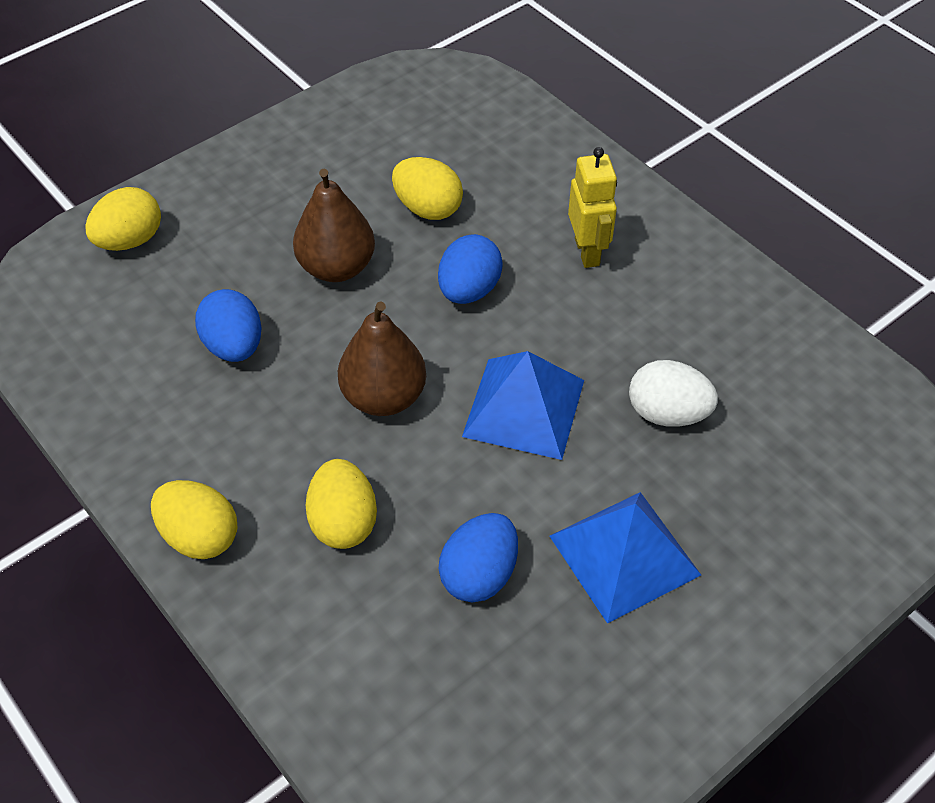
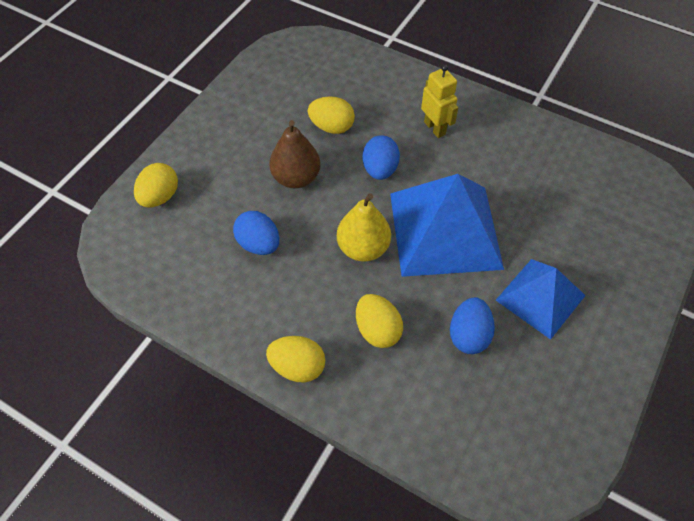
camera: 20 degrees left, 5 degrees up
(384, 397) = (363, 248): brown pear -> yellow pear
(524, 408) = (445, 230): blue pyramid -> blue pyramid, size x1.64
(667, 413) = (523, 209): white egg -> none

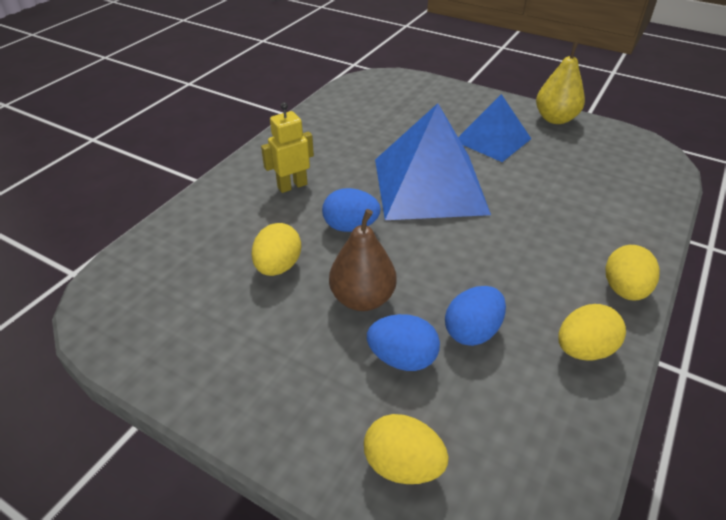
camera: 90 degrees left, 15 degrees down
(363, 248) = (461, 241): yellow pear -> yellow pear (555, 119)
(377, 330) = (558, 232): yellow egg -> yellow egg (583, 349)
(468, 335) = (543, 178): blue egg -> blue egg (402, 358)

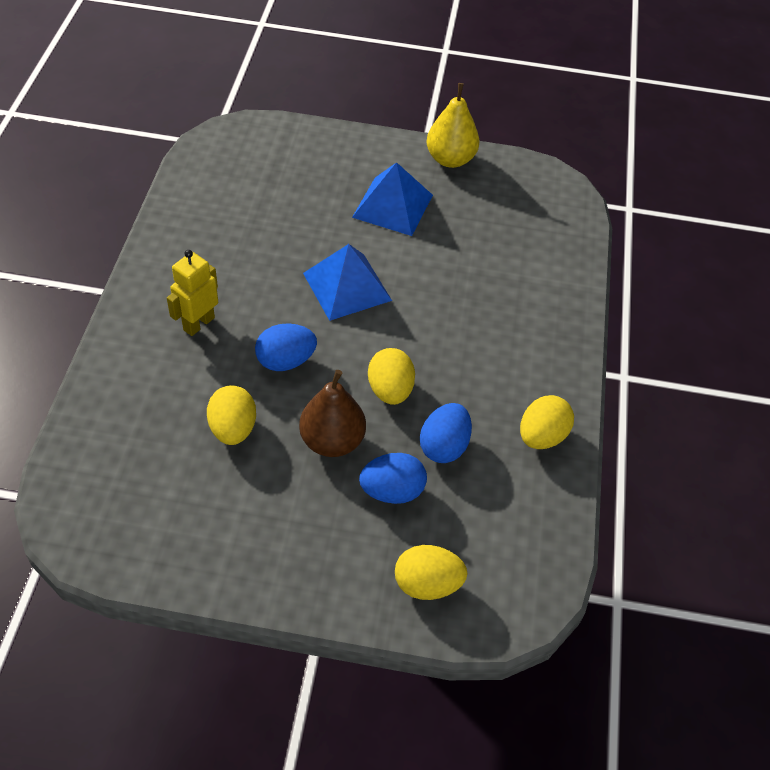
camera: 25 degrees left, 10 degrees up
(429, 185) = (347, 286): blue pyramid -> blue pyramid, size x0.61
(624, 290) = (562, 365): yellow egg -> yellow egg (390, 390)

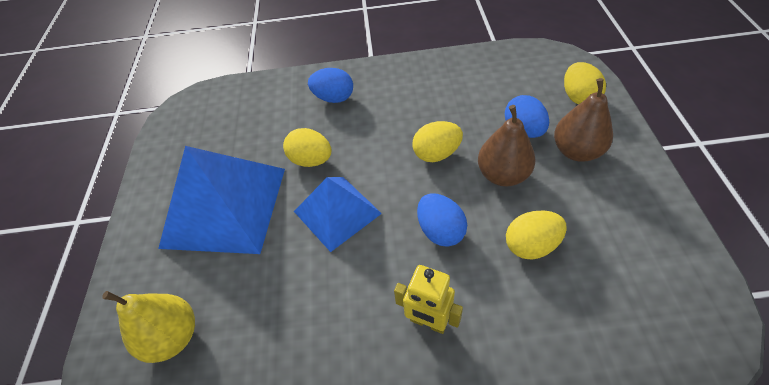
camera: 95 degrees left, 0 degrees up
(334, 531) = (576, 151): none -> brown pear
(393, 206) = (225, 206): blue pyramid -> blue pyramid, size x1.64
(444, 446) = (470, 113): blue egg -> blue egg (334, 98)
(450, 159) = (155, 180): yellow pear -> yellow pear (173, 337)
(541, 436) = (435, 71): yellow egg -> yellow egg (311, 160)

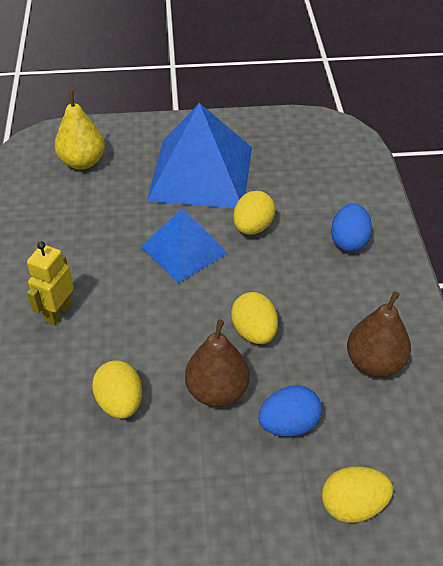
camera: 85 degrees right, 5 degrees down
(440, 231) = (150, 328): blue egg -> none
(576, 151) = (248, 477): brown pear -> brown pear (374, 363)

